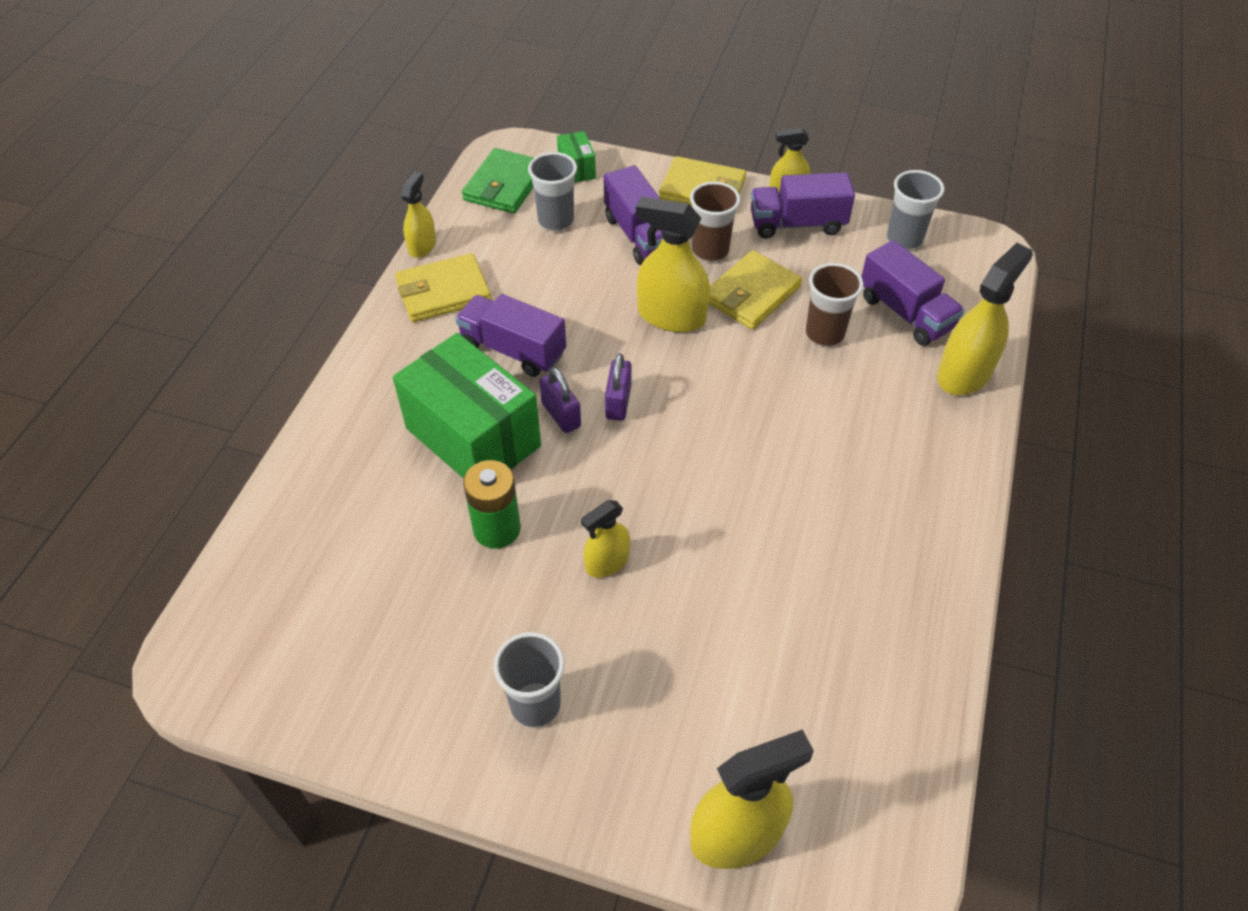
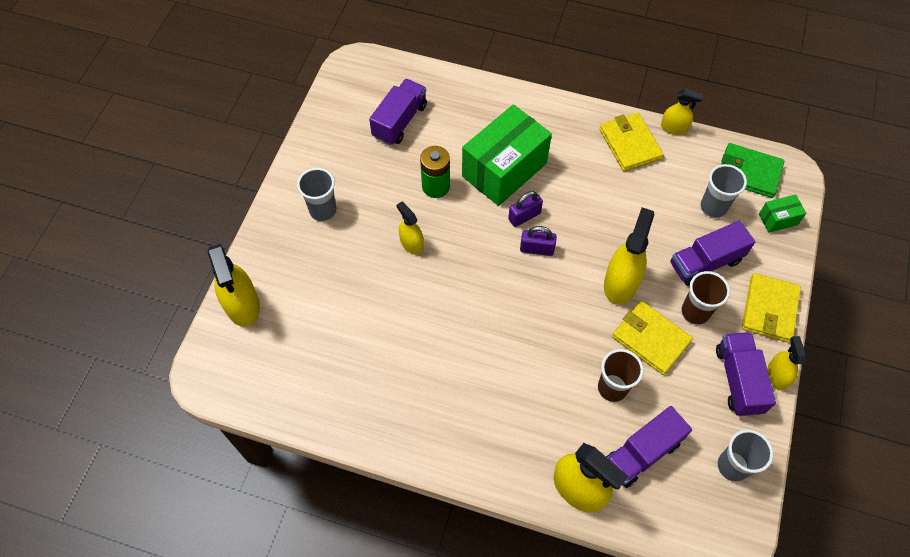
camera: 90 degrees right, 10 degrees up
(513, 350) = (579, 187): purple truck -> purple truck (400, 121)

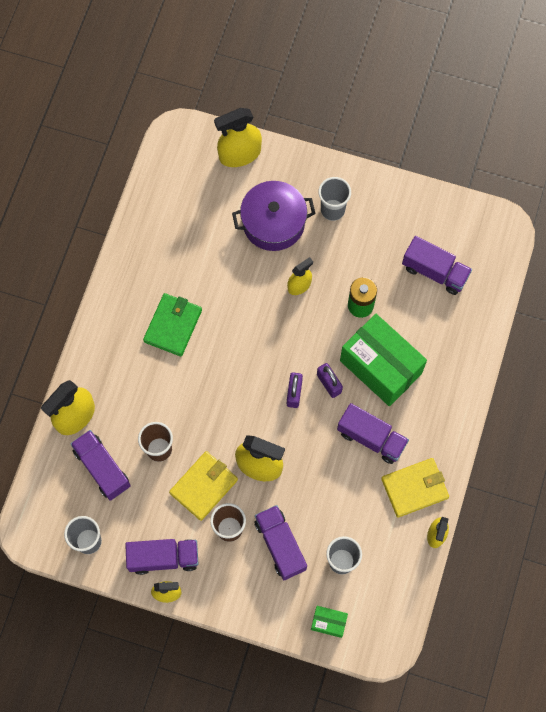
camera: 90 degrees right, 10 degrees up
(334, 269) = (273, 223): none -> purple pot
(581, 179) = (371, 438): none -> purple truck
(748, 172) = (383, 602): green wallet -> green wallet (173, 325)
(769, 309) = (231, 597): yellow wallet -> none
(778, 219) = (328, 622): green box -> green box turned 60 degrees counterclockwise

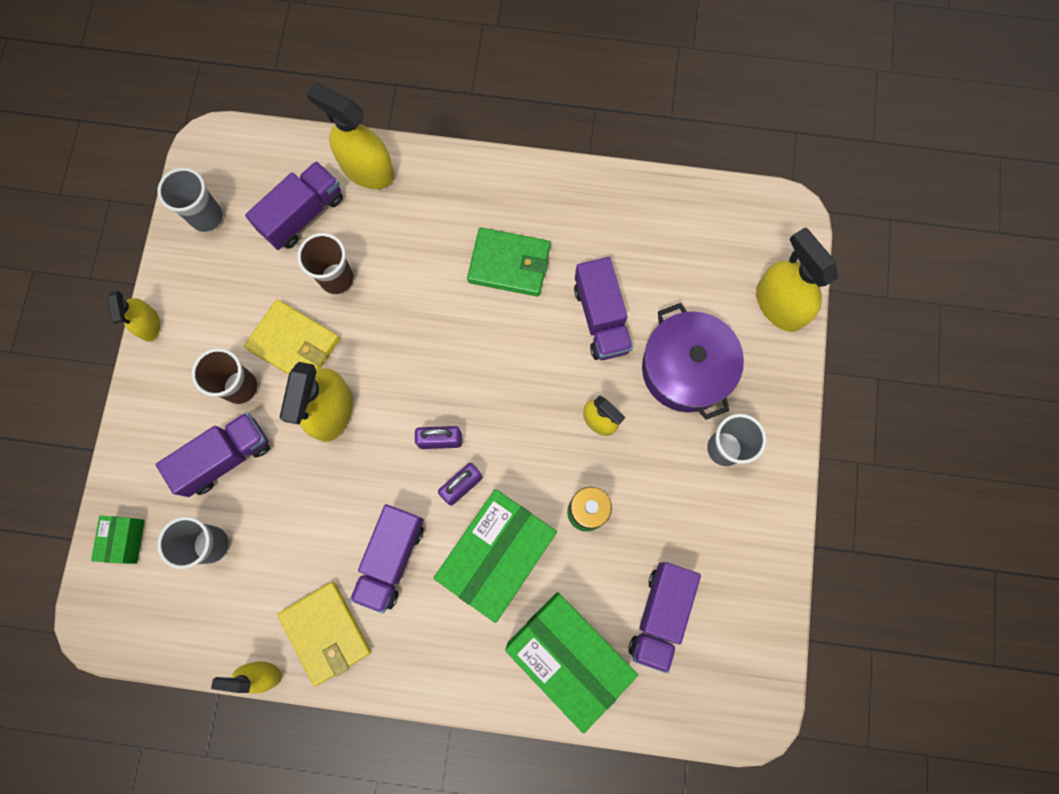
camera: 80 degrees right, 5 degrees up
(164, 558) = (194, 312): purple truck -> purple truck (601, 318)
(451, 333) = (567, 654): none -> green box

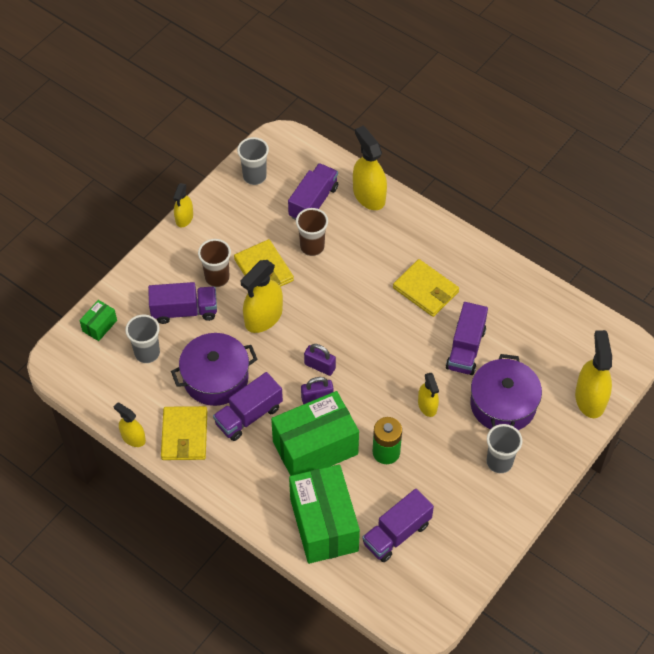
camera: 30 degrees right, 20 degrees down
(302, 215) = (313, 202): purple truck -> purple truck turned 45 degrees counterclockwise
(320, 530) = (215, 378): none -> purple pot
(509, 264) = (426, 290): green wallet -> yellow wallet

